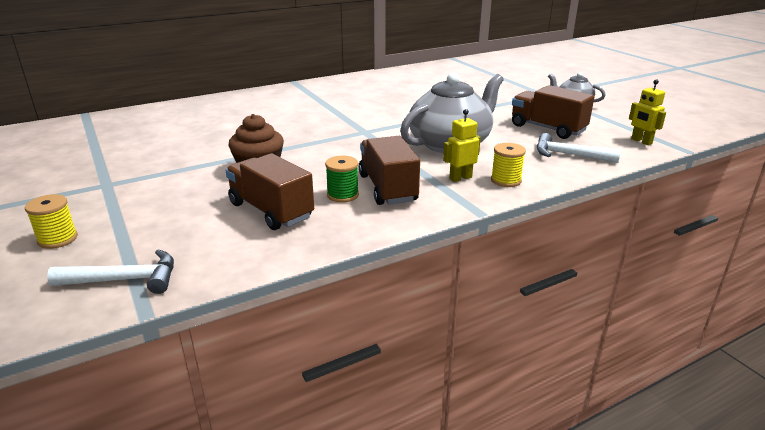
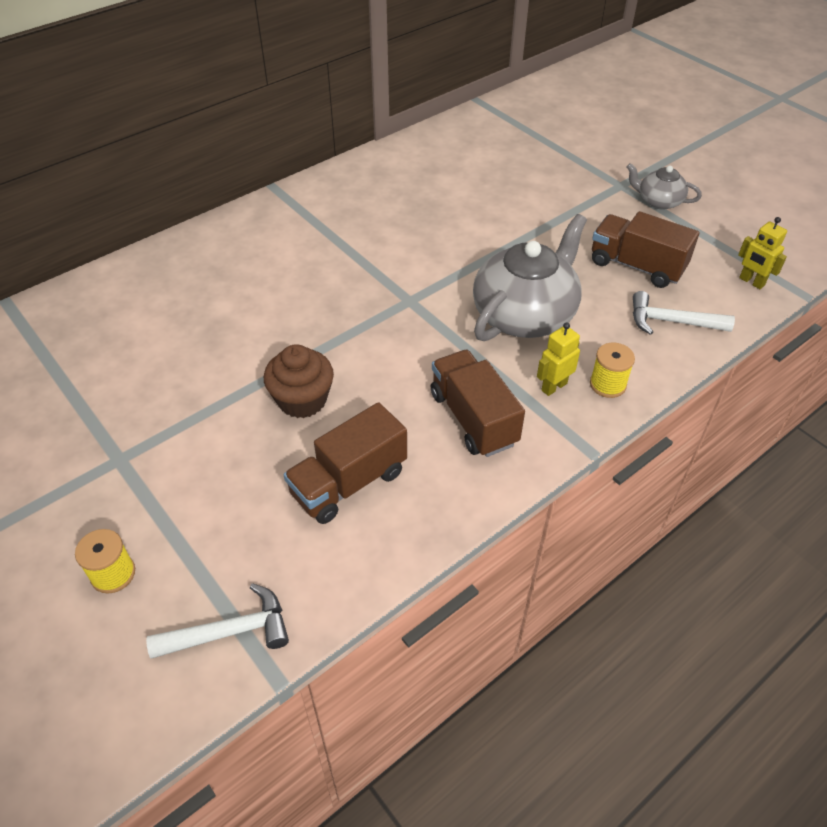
camera: 10 degrees left, 20 degrees up
(271, 211) = (349, 483): brown truck -> brown truck turned 75 degrees counterclockwise
(343, 195) = (424, 440): green spool -> none

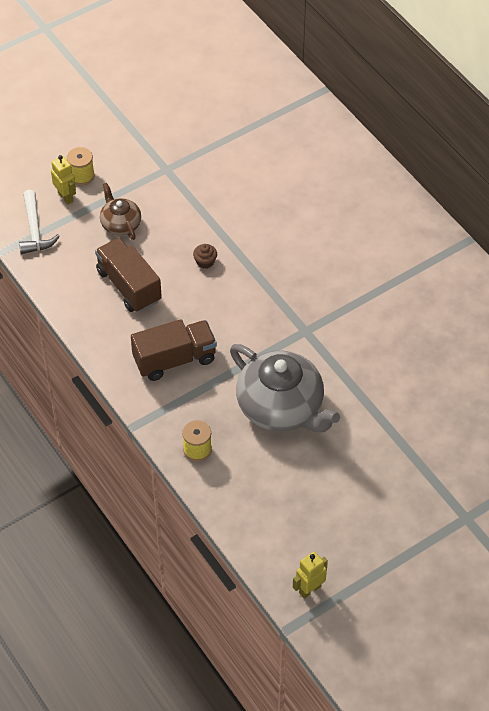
camera: 95 degrees right, 5 degrees up
(225, 506) = (120, 224): none -> brown teapot
(302, 400) = (205, 262): brown cupcake -> brown cupcake, size x0.50
(554, 386) = (199, 414): yellow robot -> yellow robot (65, 197)
(636, 266) = (338, 502): brown truck -> none
(658, 201) = (437, 545): grey teapot -> none
(671, 322) = (263, 511): white hammer -> none

